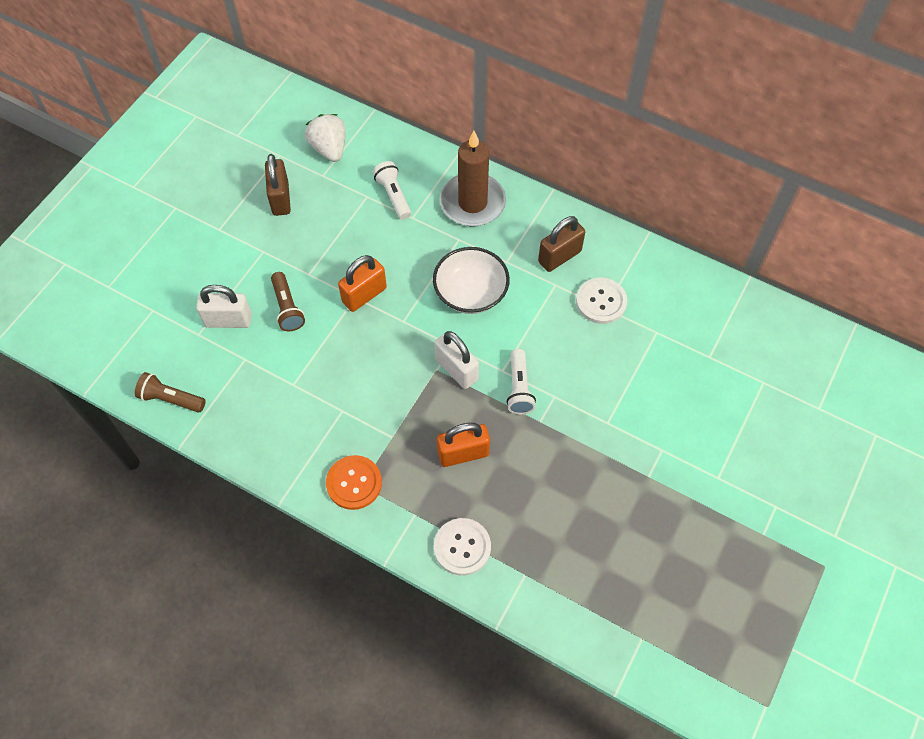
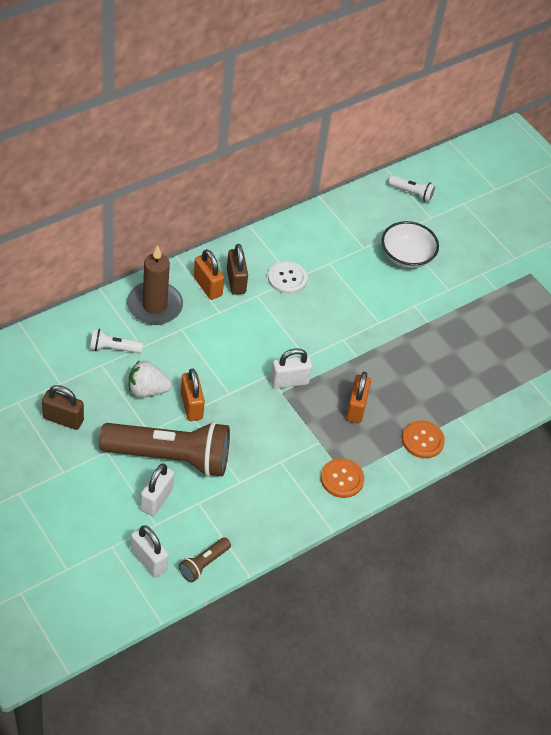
camera: 70 degrees left, 10 degrees down
(151, 348) = (149, 560): none -> white padlock
(287, 308) = (171, 457): brown flashlight -> brown flashlight, size x2.32
(329, 149) = (37, 367): white strawberry -> white strawberry (147, 390)
(462, 547) = (422, 440): white button -> orange button
(471, 293) = (232, 344): white bowl -> white bowl (407, 256)
(519, 388) = (325, 355): white flashlight -> white flashlight (412, 193)
(533, 235) = (207, 286): none -> orange padlock

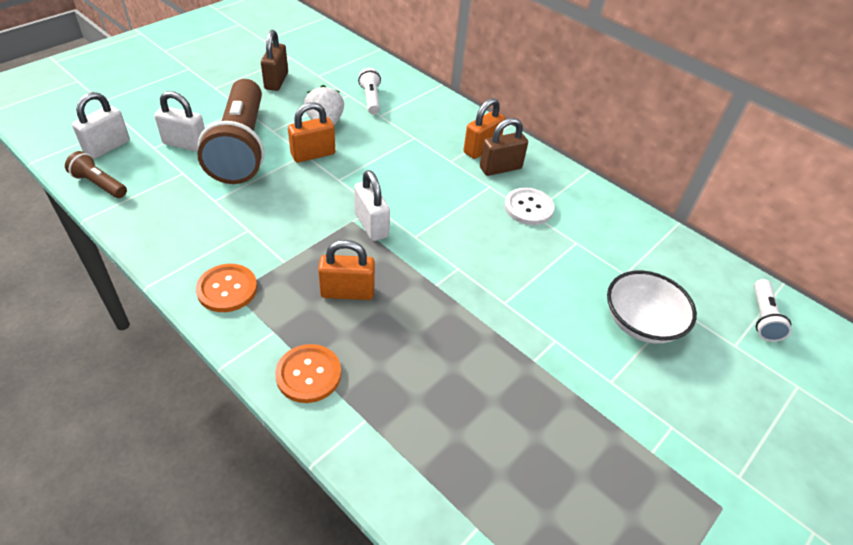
camera: 80 degrees right, 5 degrees down
(155, 306) = (436, 117): brown candle -> none

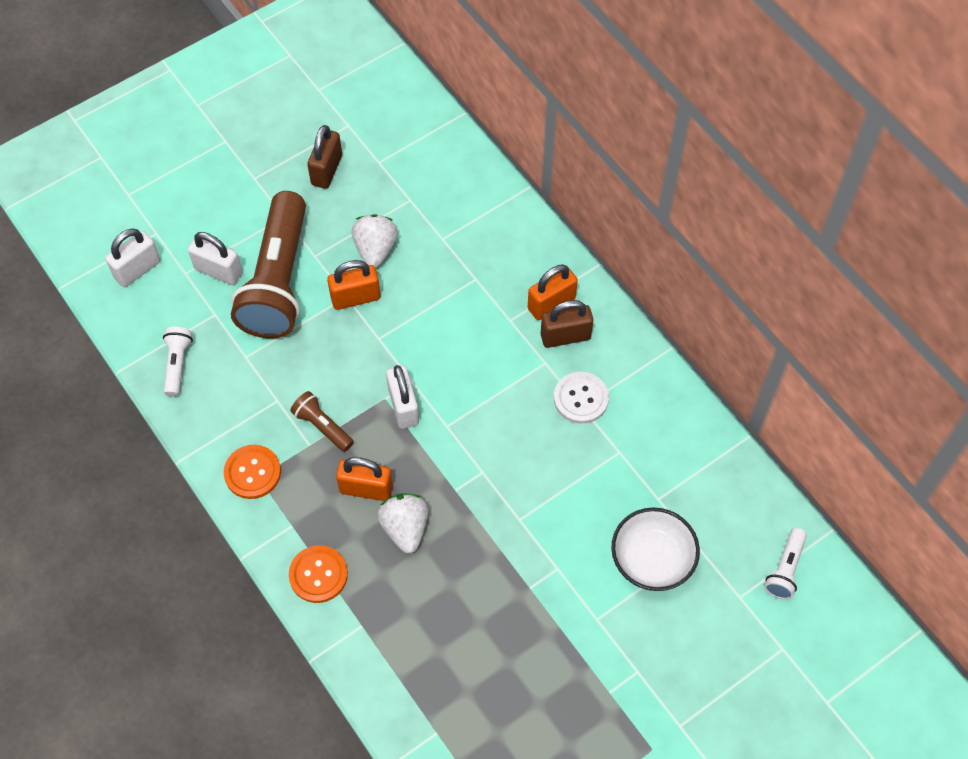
camera: 15 degrees right, 15 degrees up
(99, 184) = (131, 324): brown flashlight -> brown flashlight (322, 426)
(371, 99) = (436, 209): white flashlight -> white flashlight (177, 364)
(394, 321) = (405, 528): none -> white strawberry

